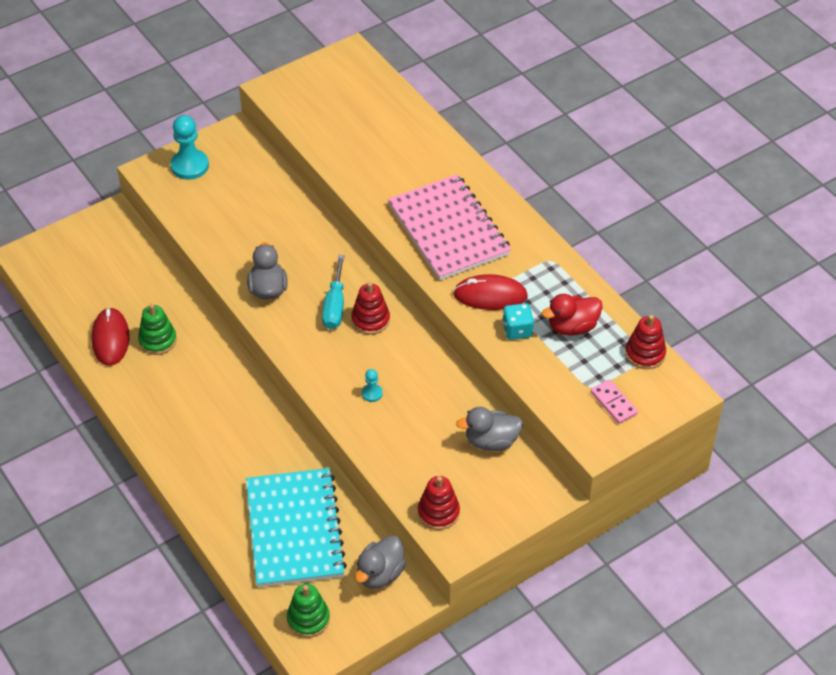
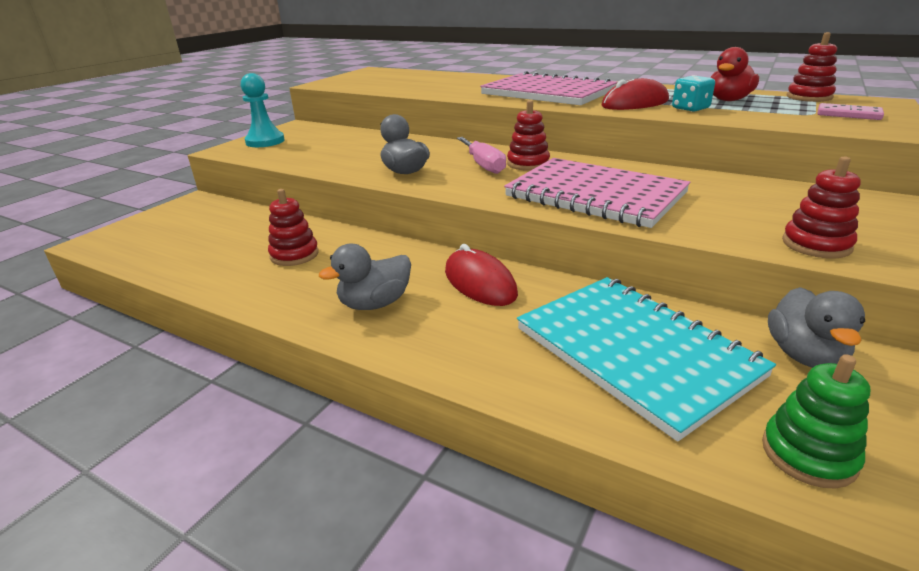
camera: 25 degrees left, 20 degrees down
(111, 339) = (232, 268): red mouse -> red mouse (480, 283)
(157, 340) = (294, 255): green stacking toy -> red stacking toy
(335, 306) = (483, 165): turquoise screwdriver -> pink screwdriver
(372, 393) = (595, 195): turquoise pawn -> pink notebook
(491, 441) = (760, 190): grey duck -> grey duck (375, 304)

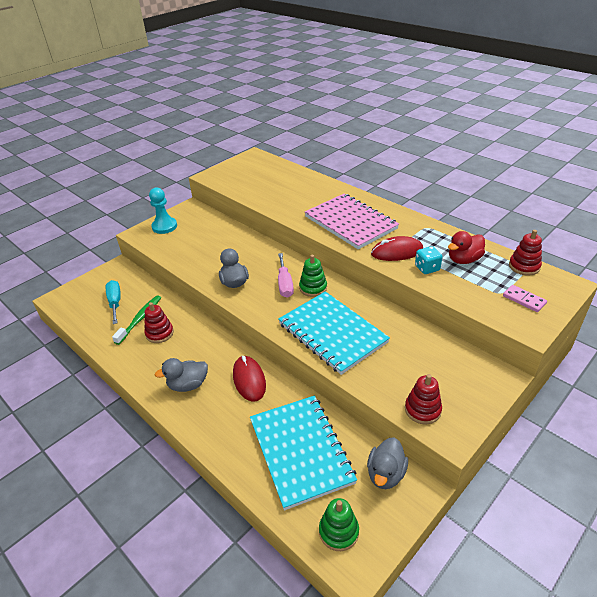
camera: 15 degrees right, 10 degrees up
(202, 234) = (115, 302): none -> turquoise screwdriver
(253, 245) = (140, 319): none -> green toothbrush
(528, 164) = (313, 288): red stacking toy -> green stacking toy
(595, 195) = (332, 333): pink notebook -> turquoise notebook

